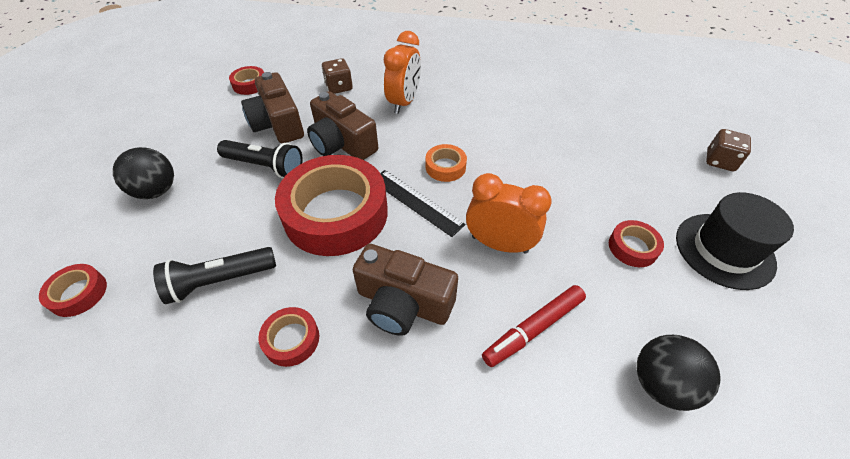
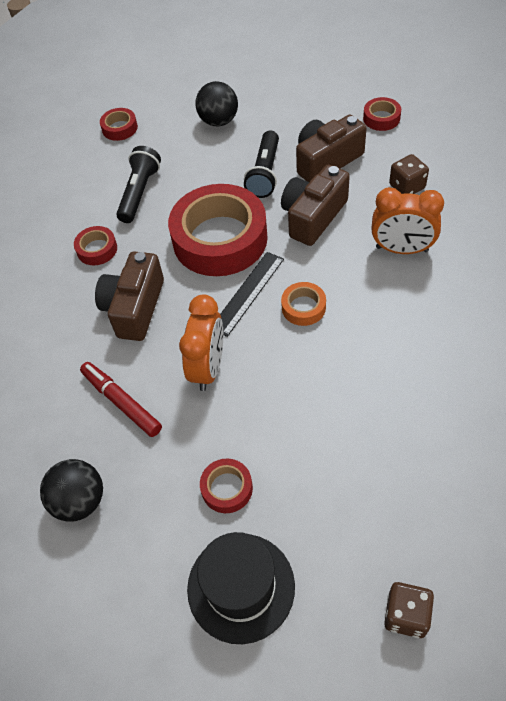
camera: 85 degrees right, 5 degrees up
(219, 281) = (139, 193): black flashlight -> black flashlight turned 45 degrees clockwise

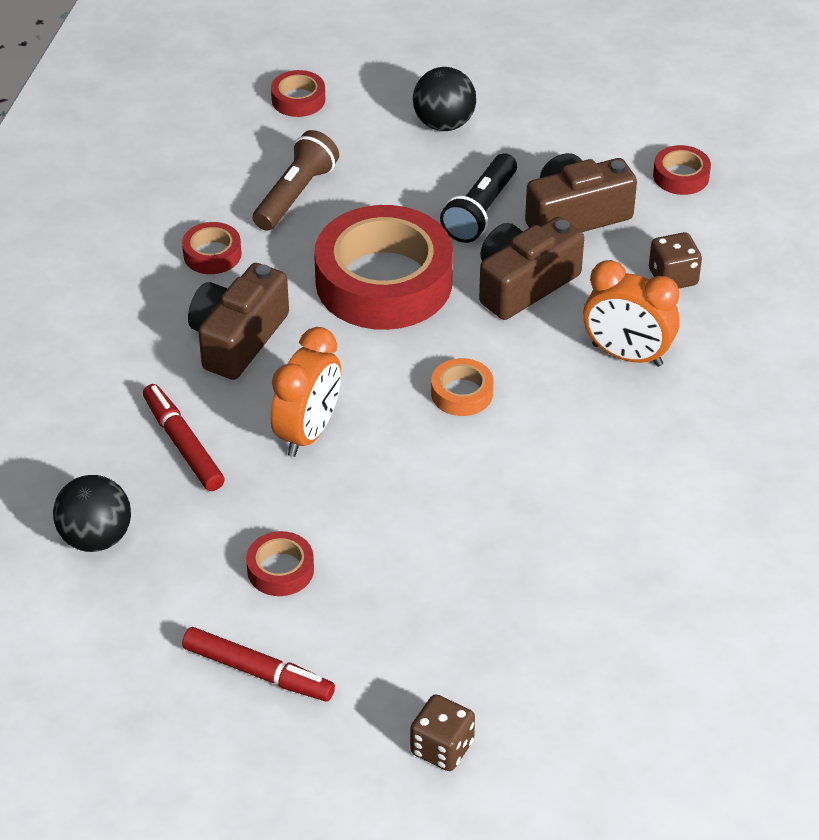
camera: 10 degrees right, 10 degrees down
(139, 193) = (296, 195): black flashlight -> brown flashlight
(241, 587) = (258, 672): black hat -> red marker
(248, 293) = (395, 358): black ruler -> none

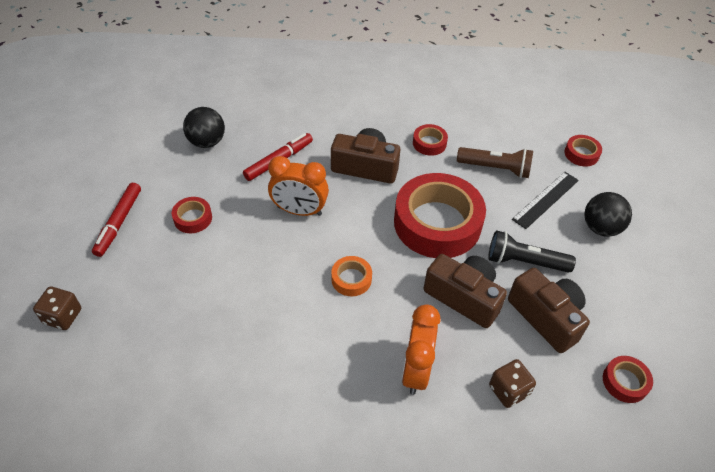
camera: 75 degrees right, 5 degrees up
(375, 160) = (545, 199): none -> black ruler

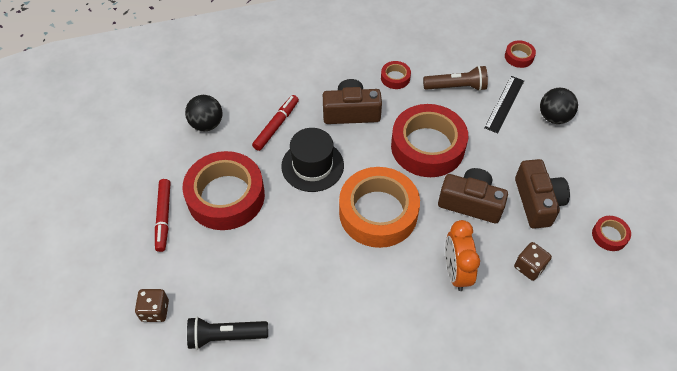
camera: 15 degrees left, 5 degrees up
(193, 218) = (226, 196): red tape -> red tape, size x2.33
(299, 211) = (312, 166): orange clock -> black hat
(351, 279) = (378, 212): orange tape -> orange tape, size x2.33
(524, 262) = (506, 161): black flashlight -> black flashlight (225, 336)
(546, 317) = (537, 201): brown camera -> brown camera turned 45 degrees clockwise

